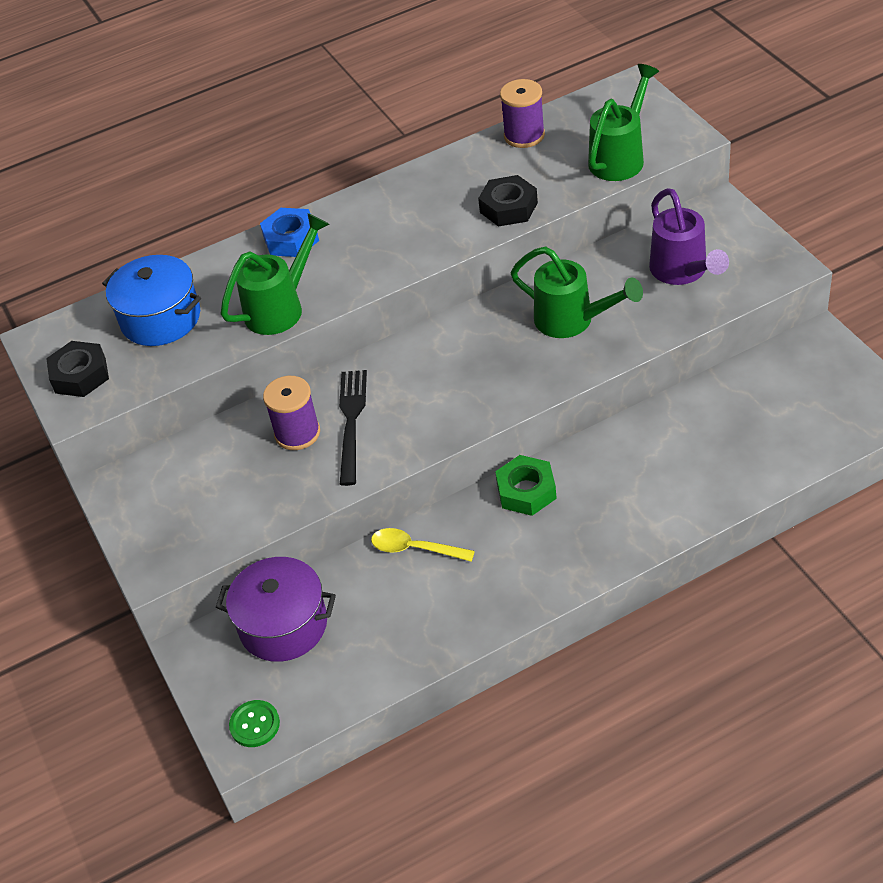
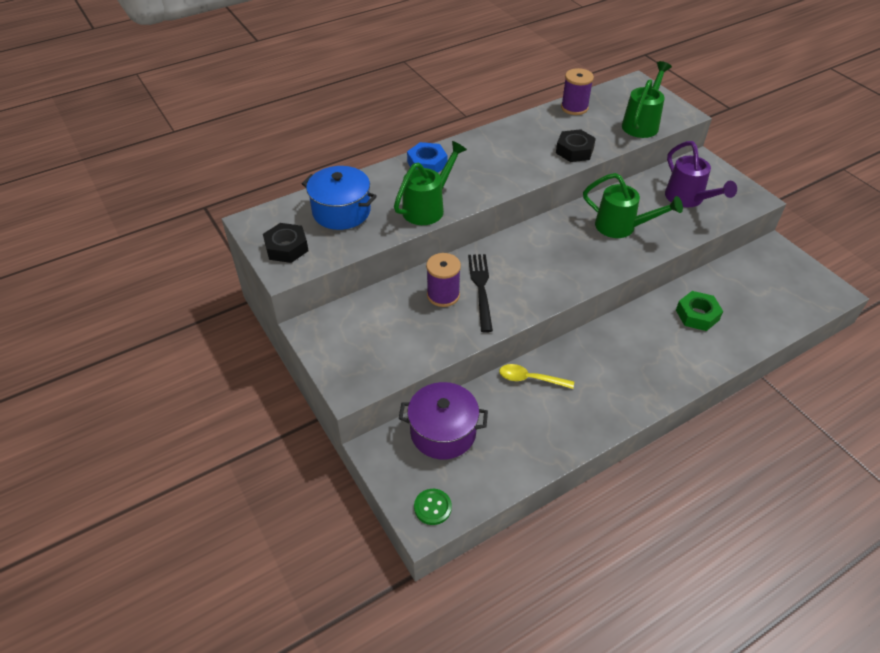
camera: 10 degrees left, 0 degrees up
(526, 491) = (601, 341): green nut -> green nut (697, 315)

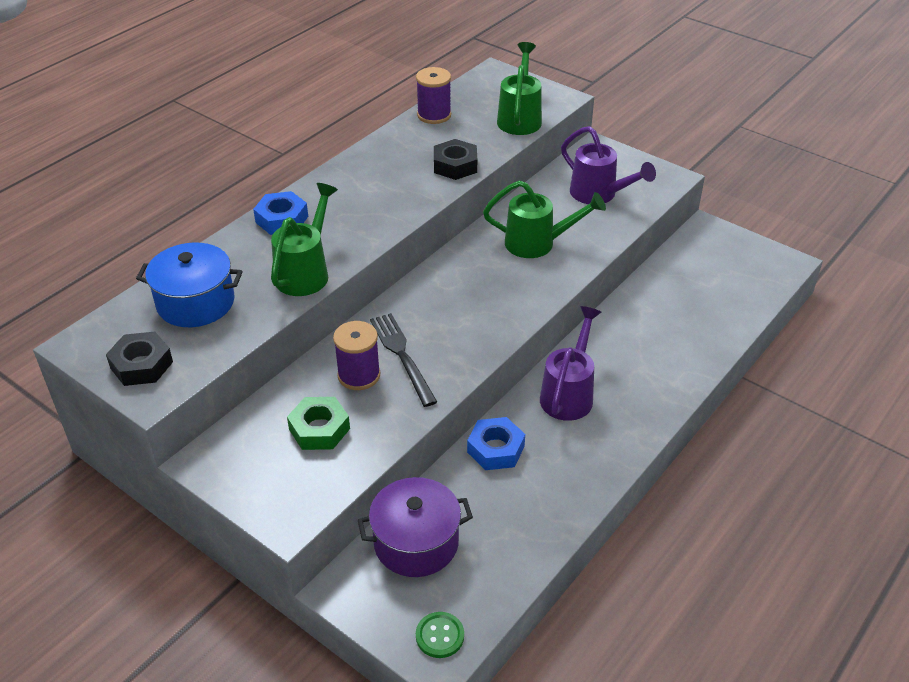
camera: 20 degrees left, 5 degrees down
(530, 379) = (495, 449): yellow spoon -> blue nut
(605, 352) = (569, 394): none -> purple watering can
(697, 315) = (653, 324): green nut -> green nut (319, 429)

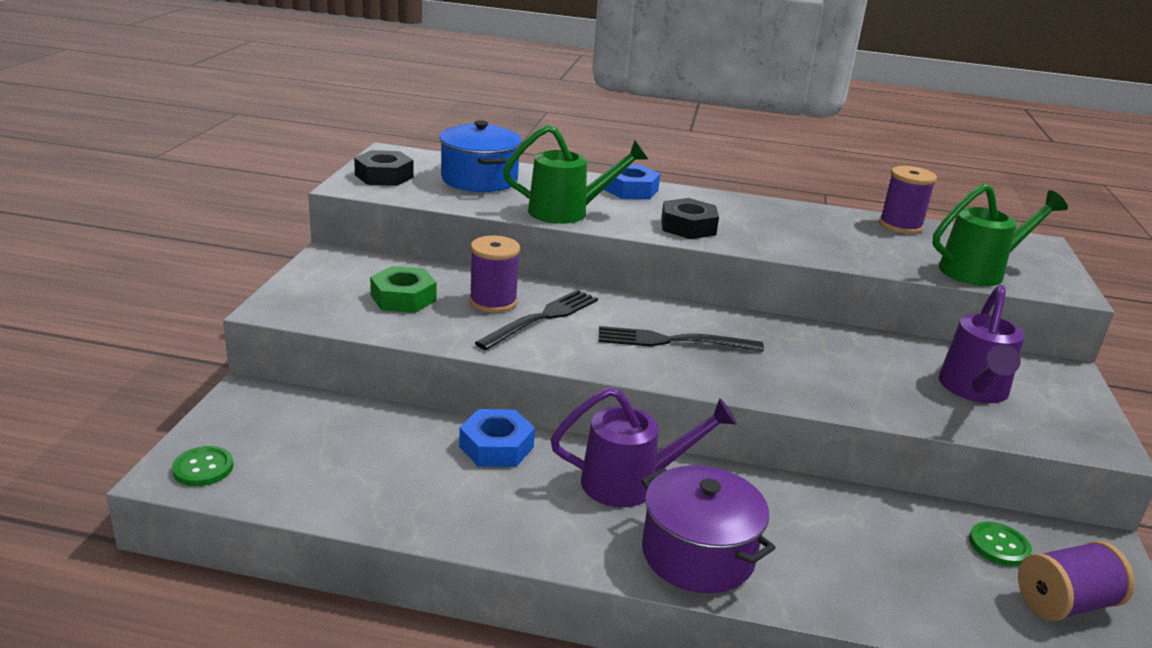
camera: 60 degrees right, 15 degrees down
(416, 542) = (327, 424): purple pot -> purple pot (698, 554)
(455, 165) = (832, 250): black nut -> black nut (688, 227)
(473, 299) = (672, 341): none -> black fork
(537, 243) = (818, 364): green watering can -> none
(690, 265) = (999, 546): none -> green button
(740, 267) = (1065, 603): none -> purple spool

